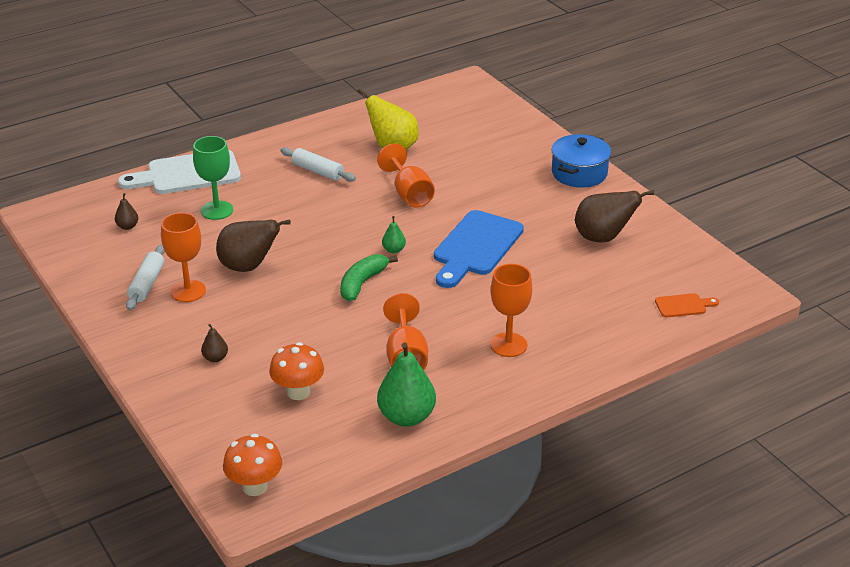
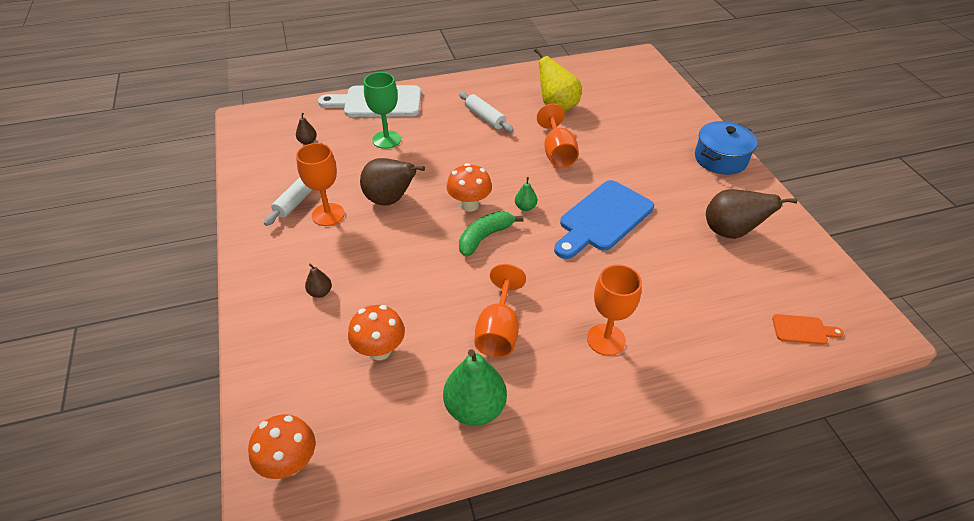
camera: 15 degrees right, 10 degrees up
(335, 257) = (469, 205): none -> orange mushroom

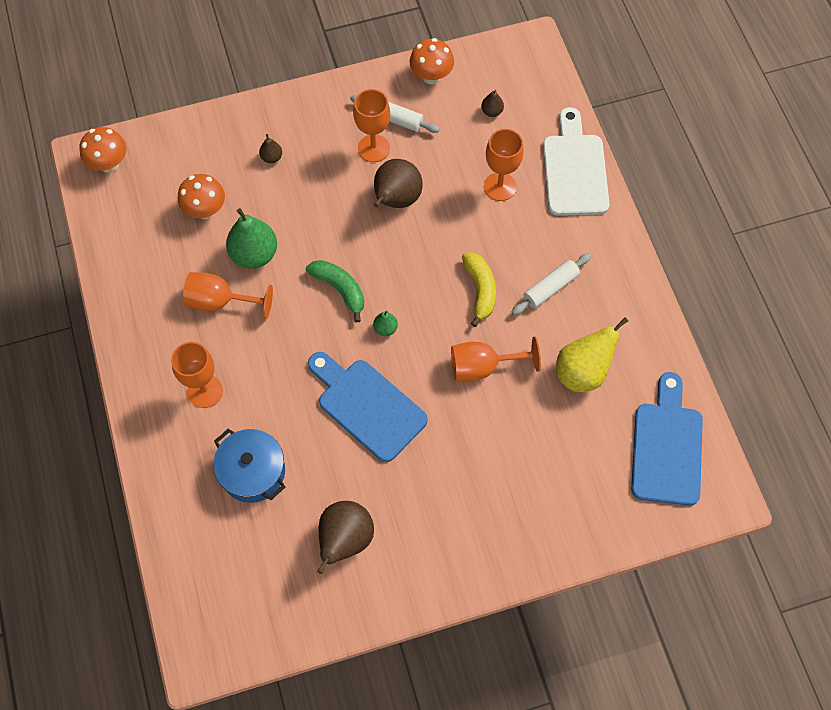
camera: 90 degrees right, 20 degrees up
(386, 139) = (500, 186): green goblet -> orange goblet
(469, 205) = (389, 274): orange mushroom -> orange mushroom (431, 76)
(475, 408) = (143, 284): green pear -> green pear (254, 254)
(486, 153) = (480, 290): none -> yellow banana
(609, 75) = (667, 447): none -> blue cutting board
(720, 159) = (479, 560): blue pot -> blue pot (252, 472)
(802, 330) = (205, 577): orange cutting board -> none

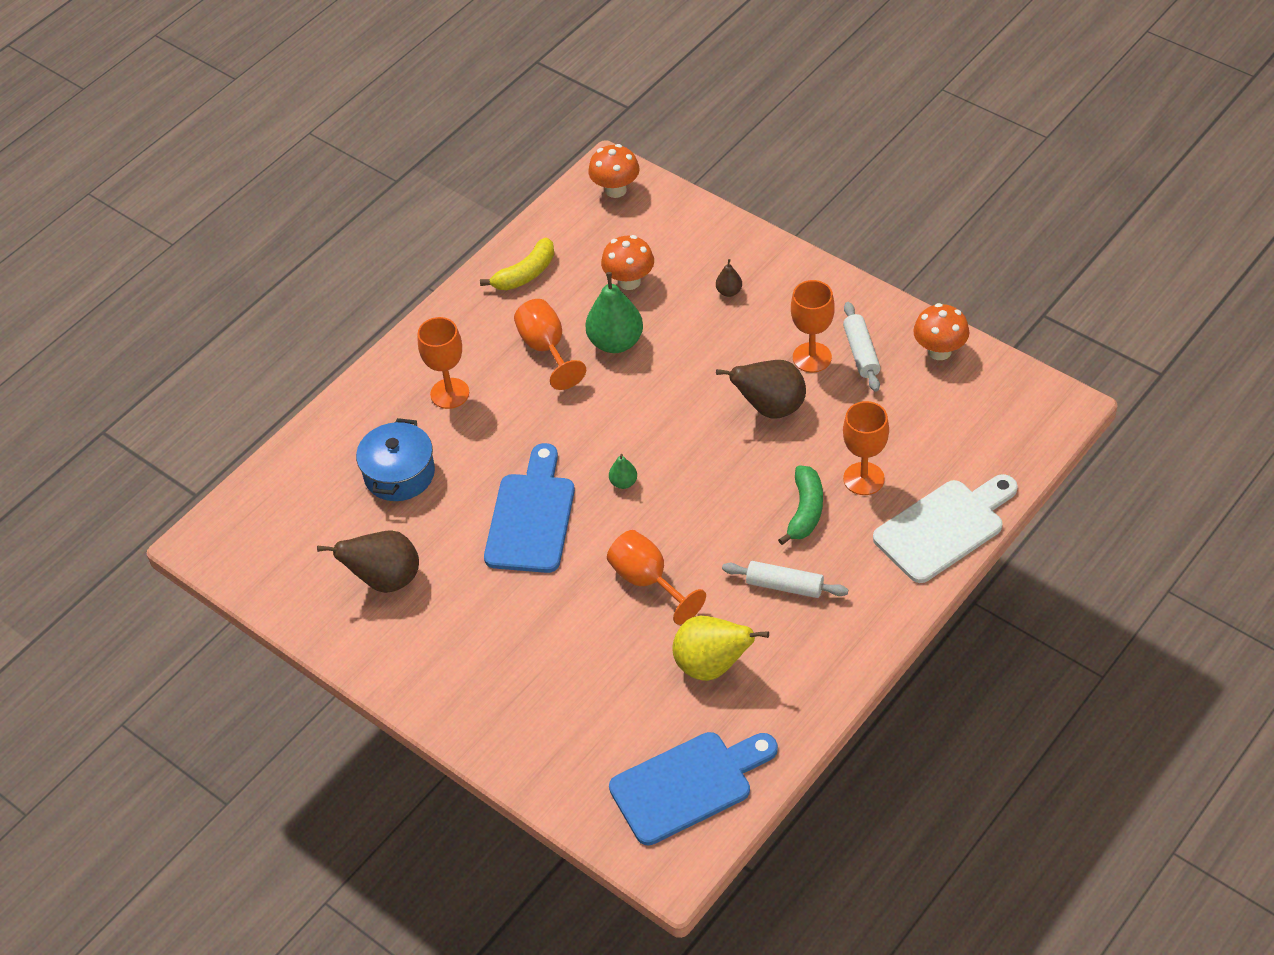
camera: 60 degrees right, 15 degrees down
(340, 289) = (635, 424): green banana -> green banana (805, 511)
(480, 290) = (730, 530): yellow banana -> yellow banana (525, 274)
(492, 111) = (946, 422): brown pear -> none

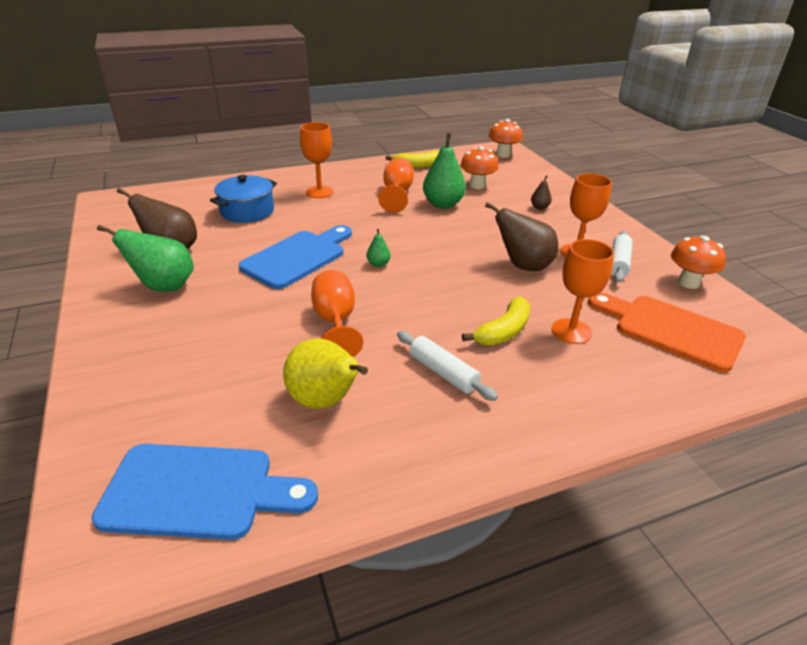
camera: 25 degrees right, 15 degrees down
(438, 628) = (164, 286): none -> green pear
(805, 511) = (503, 331): green banana -> yellow banana
(944, 528) = (629, 394): white cutting board -> none
(947, 431) = (670, 330): none -> orange cutting board

